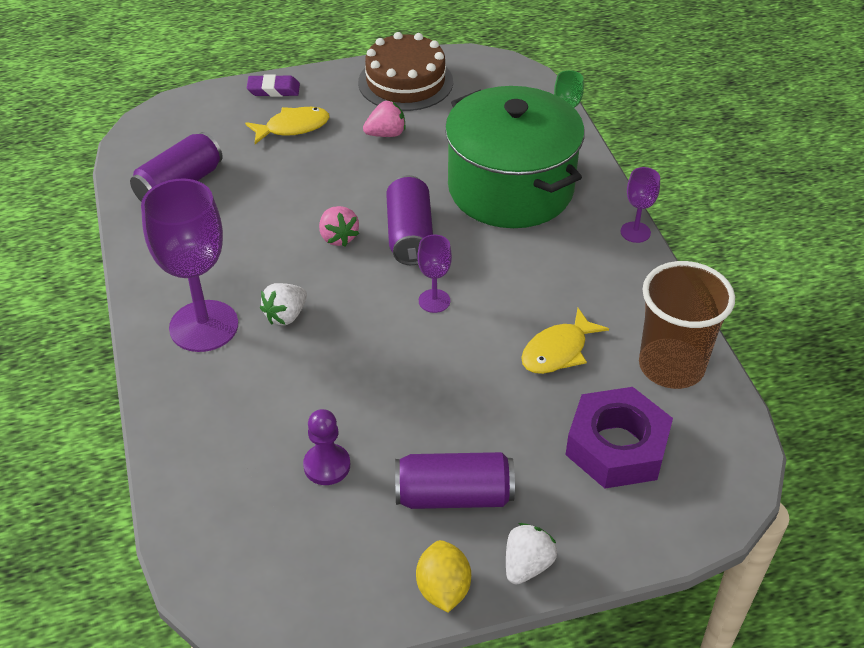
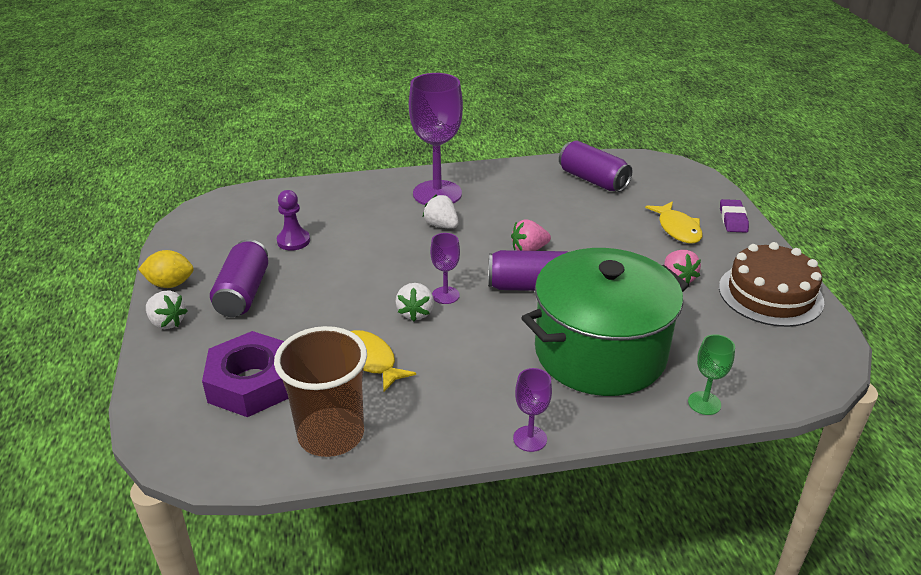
camera: 95 degrees right, 10 degrees down
(470, 323) = (415, 313): none -> white strawberry

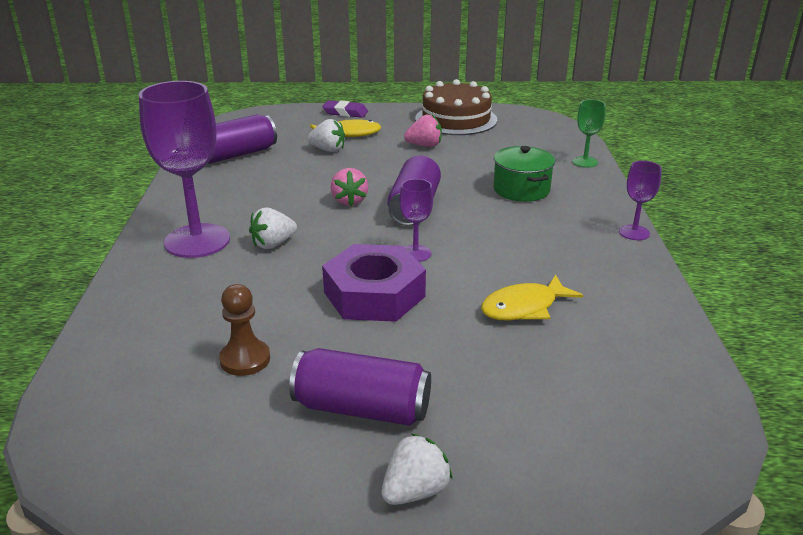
camera: 80 degrees left, 5 degrees down
(170, 284) = (307, 495): yellow lemon -> none
(252, 383) = (561, 397): purple nut -> purple nut (374, 294)
(293, 241) = (245, 359): purple pawn -> brown pawn
(331, 434) = (644, 338): brown cup -> none
(415, 313) = (443, 273): white strawberry -> white strawberry (328, 150)
(600, 352) = (521, 189): green pot -> green pot, size x0.48

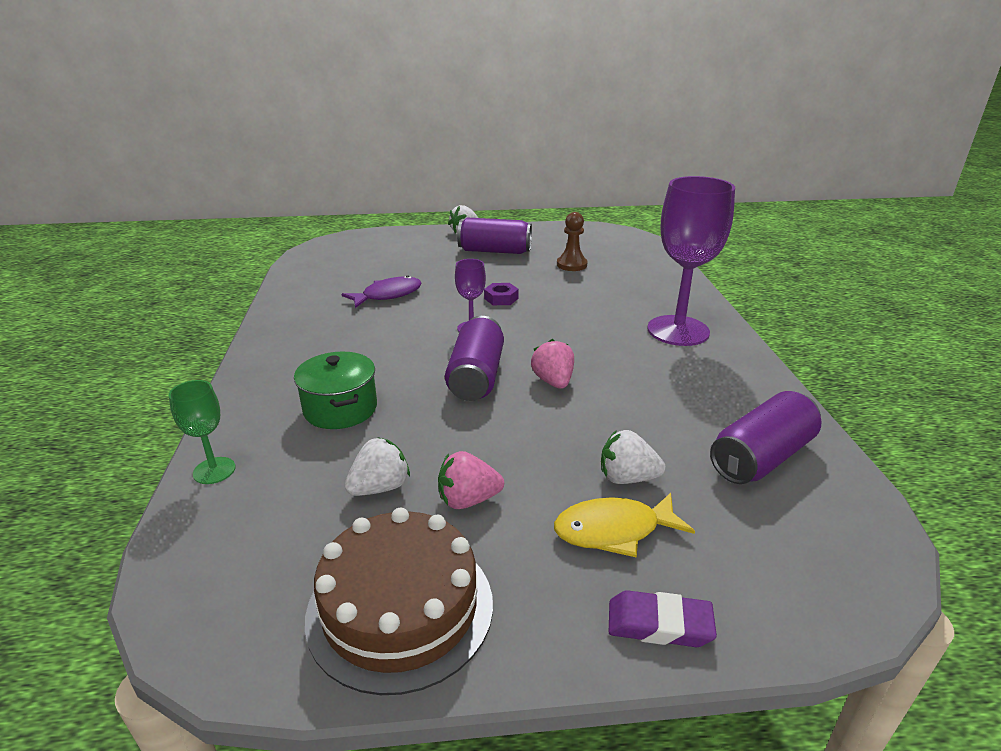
camera: 175 degrees right, 0 degrees up
(273, 244) = (605, 331): white strawberry -> white strawberry (380, 487)
(374, 294) = (501, 298): purple nut -> purple nut, size x0.44
(524, 307) = (388, 295): yellow fish -> purple fish
(634, 232) = (248, 357): purple goblet -> none

